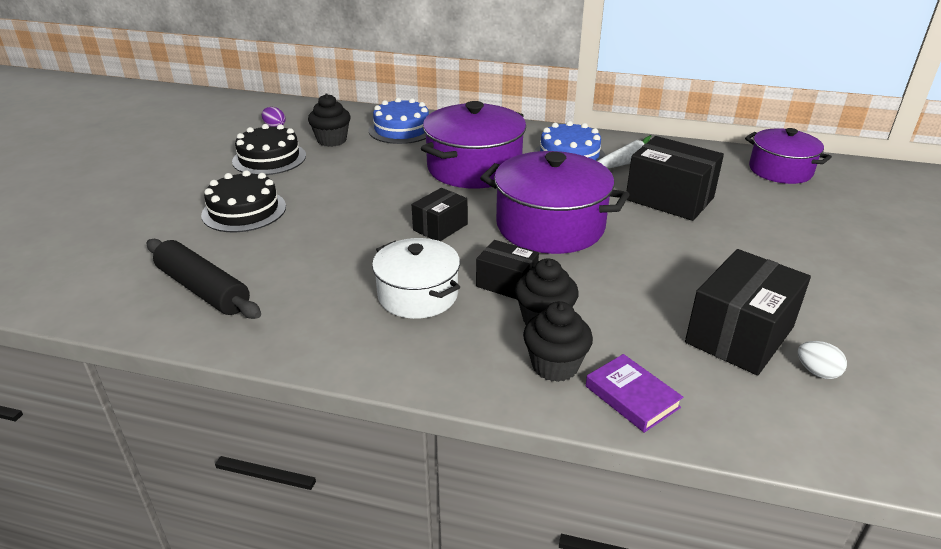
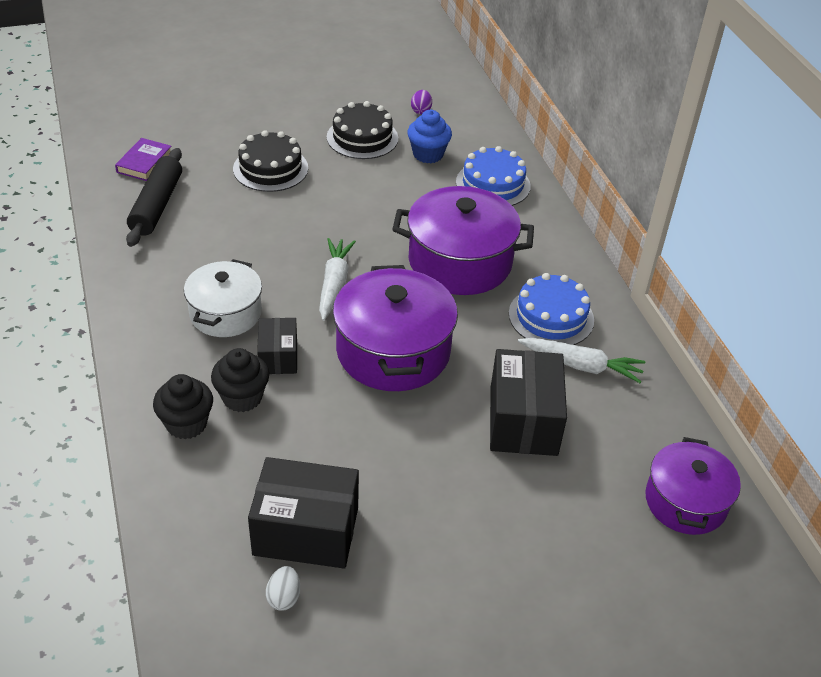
camera: 55 degrees right, 10 degrees up
(332, 140) = (428, 154): black cupcake -> blue cupcake
(440, 227) = (334, 284): black box -> white carrot
(632, 397) = (176, 480): purple book -> purple book (144, 163)

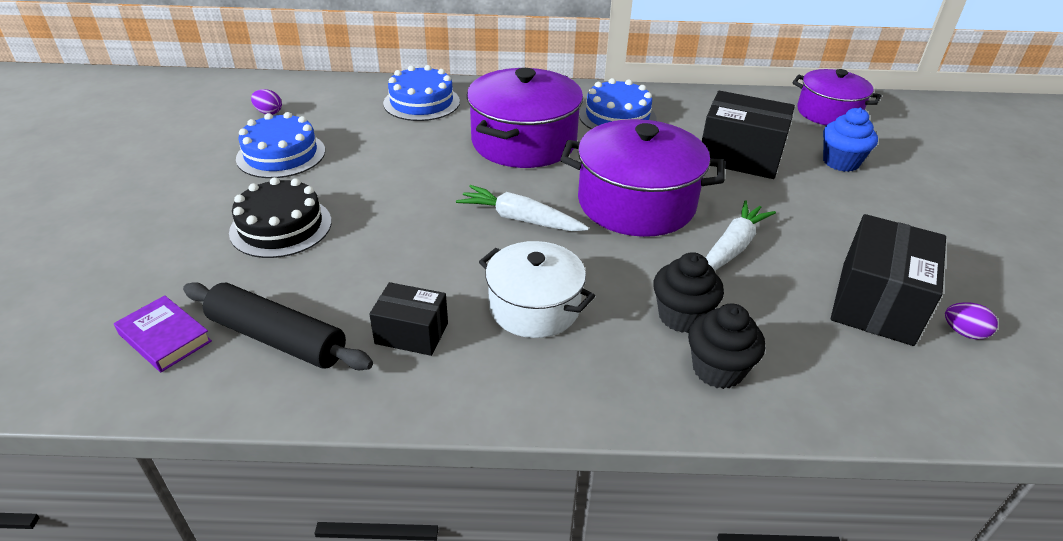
camera: 70 degrees left, 5 degrees down
(278, 357) = (623, 278): black box -> black box (412, 333)
(284, 597) = (963, 332): white egg -> purple egg
(362, 137) = (281, 154): black cake -> blue cake
(428, 154) = (346, 124): blue cupcake -> blue cupcake (840, 162)
(581, 365) = (680, 118): white carrot -> white carrot (732, 248)

